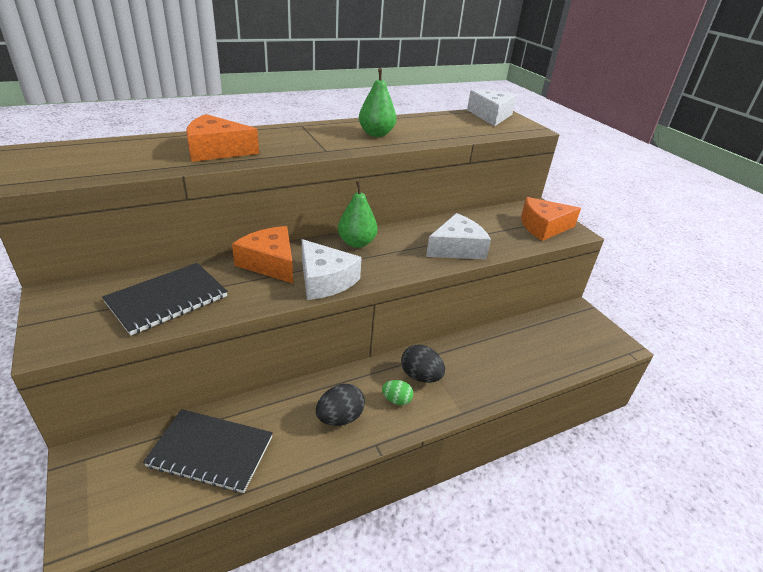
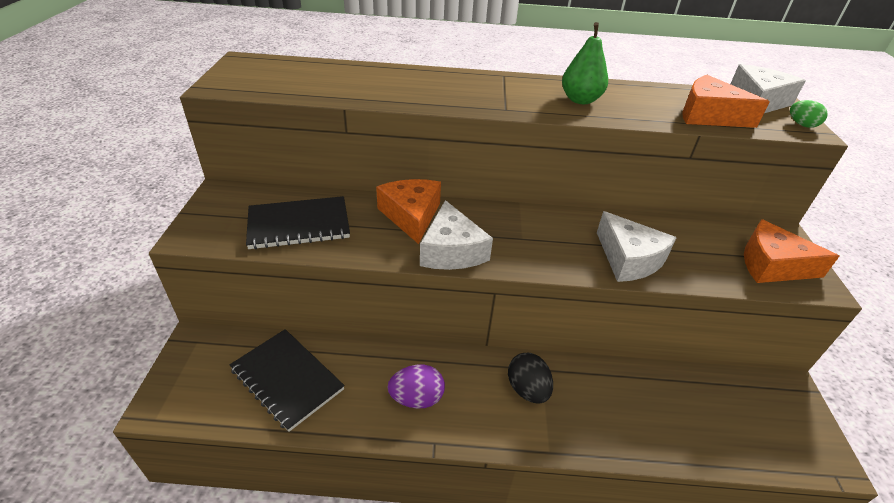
camera: 30 degrees right, 5 degrees up
(217, 150) = (395, 88): orange cheese -> orange cheese (709, 115)
(340, 418) = (416, 398): black egg -> purple egg
(356, 243) = (514, 219): green pear -> none
(396, 400) = (485, 405): green egg -> green egg (801, 125)
(457, 248) = (629, 259): white cheese -> white cheese turned 60 degrees clockwise

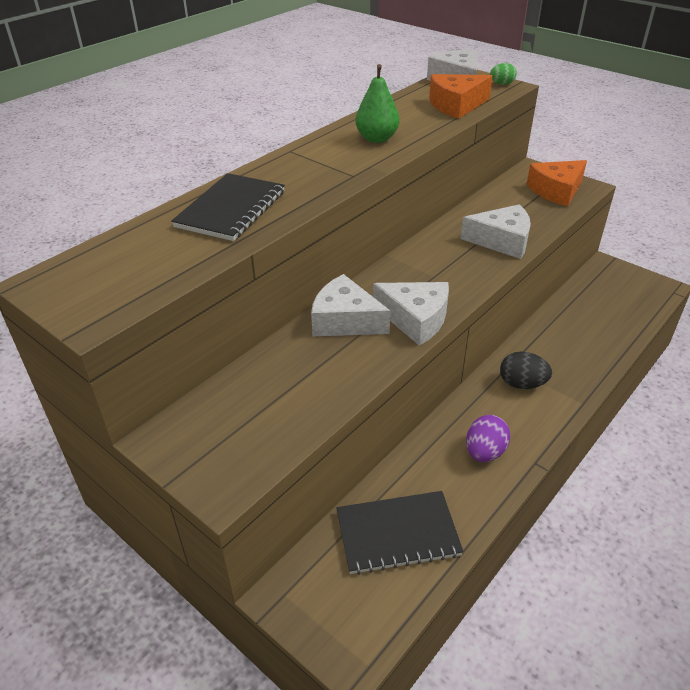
camera: 50 degrees left, 0 degrees up
(299, 225) = (286, 398): black notebook -> black notebook (231, 209)
(411, 216) = (345, 320): orange cheese -> white cheese

